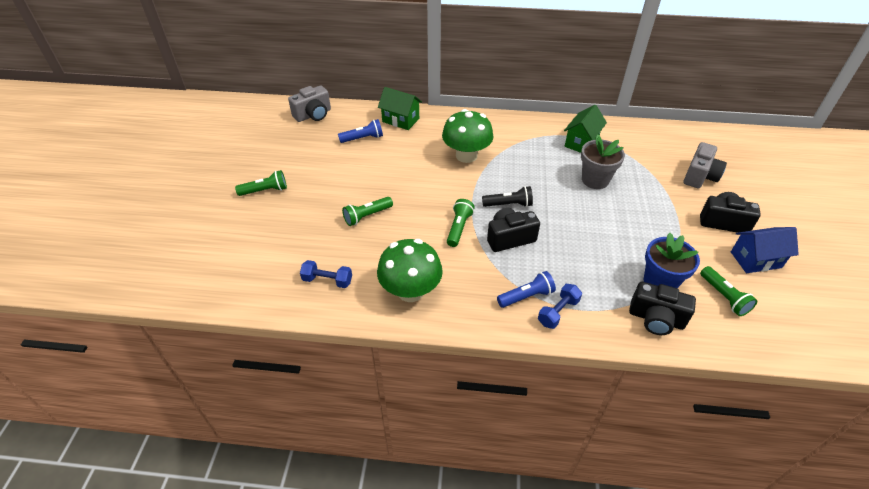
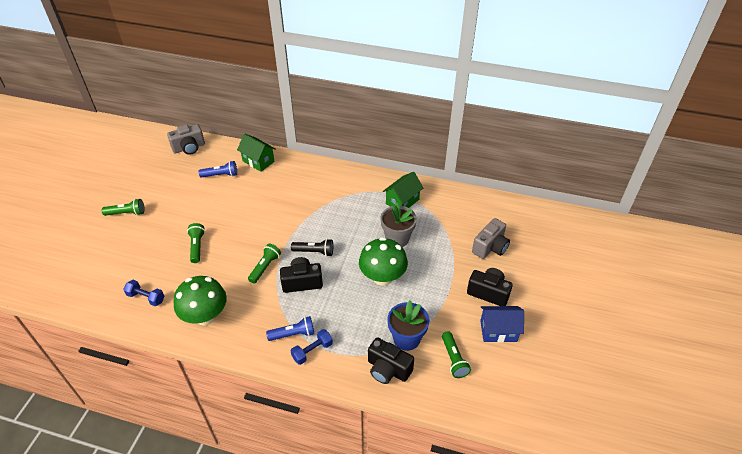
camera: 10 degrees right, 0 degrees up
(367, 216) = (197, 246): green flashlight -> green flashlight turned 105 degrees clockwise
(466, 155) = (299, 202): green mushroom -> green mushroom (382, 277)

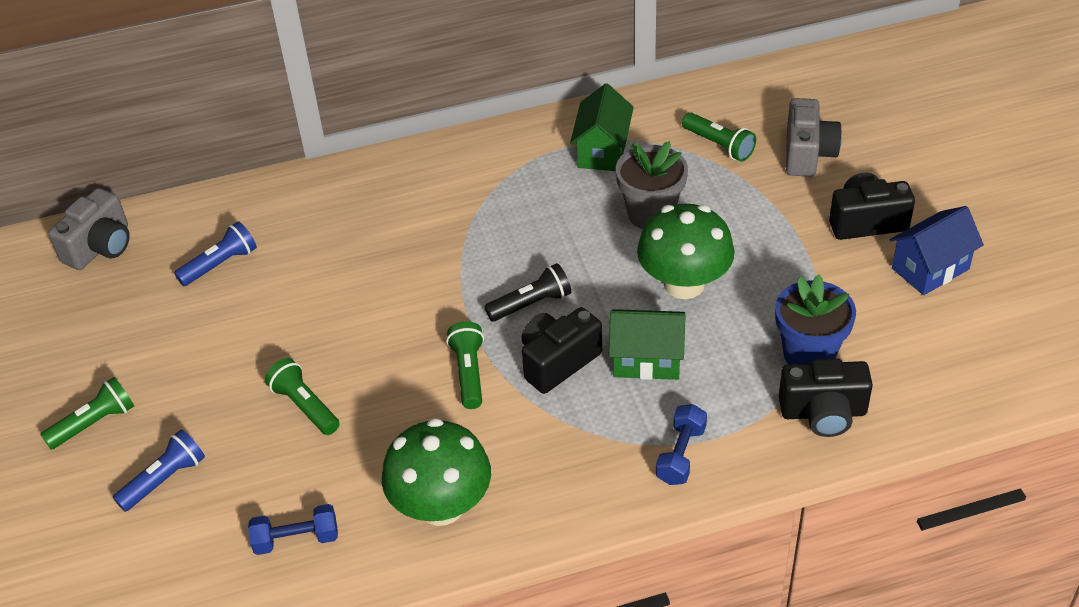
camera: 30 degrees left, 0 degrees up
(258, 161) = (271, 206): green house -> green house (647, 360)
(293, 334) = (624, 448): blue flashlight -> blue flashlight (164, 479)
(454, 359) = (905, 343): green flashlight -> green flashlight (719, 145)

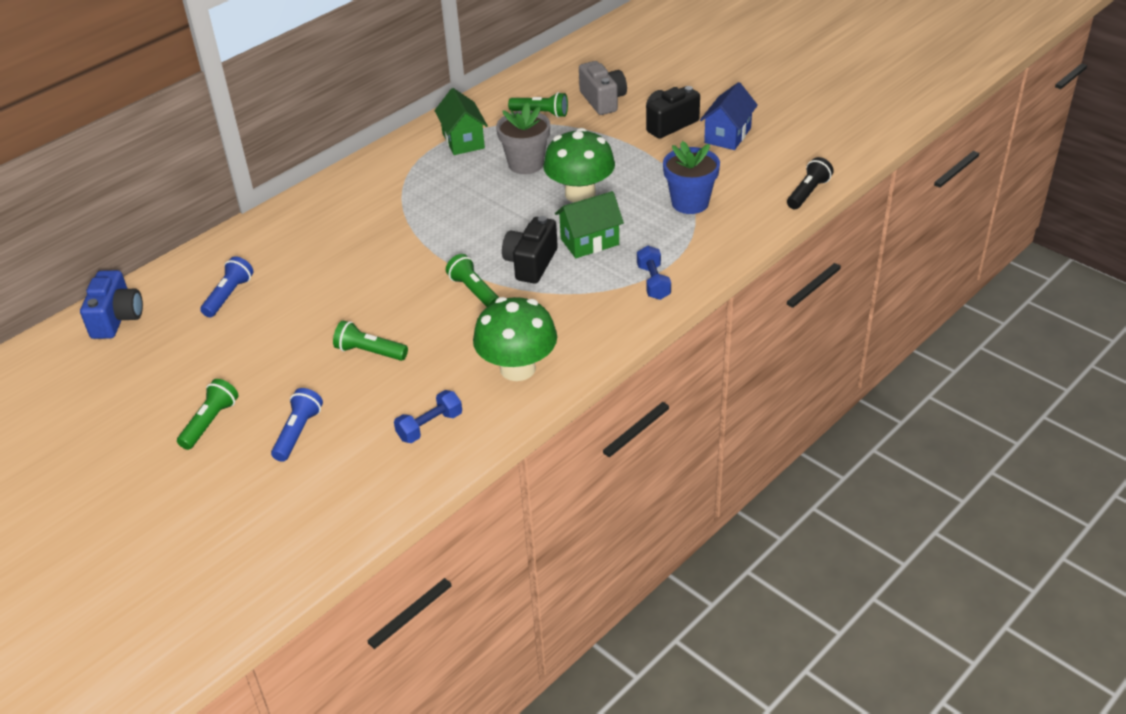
camera: 30 degrees left, 5 degrees down
(100, 247) = (117, 319): grey camera -> blue camera
(531, 304) = (485, 239): black flashlight -> black flashlight (808, 193)
(823, 413) = (723, 229): black camera -> none

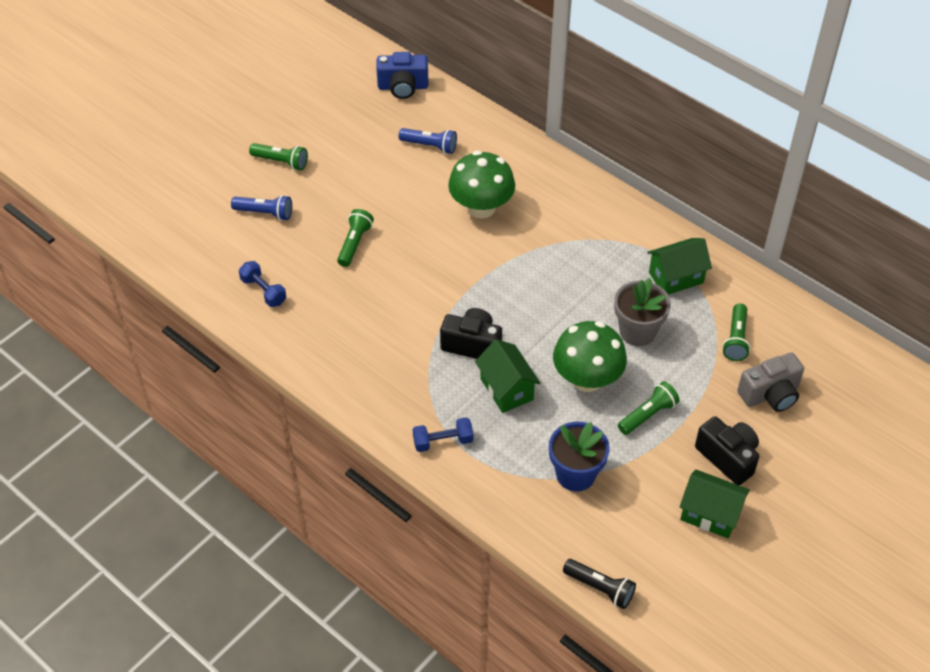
camera: 85 degrees right, 10 degrees up
(474, 291) = (432, 305): green flashlight -> green flashlight (648, 415)
(517, 368) = (327, 343): green mushroom -> green mushroom (481, 207)
(727, 135) = (710, 514): blue house -> green house

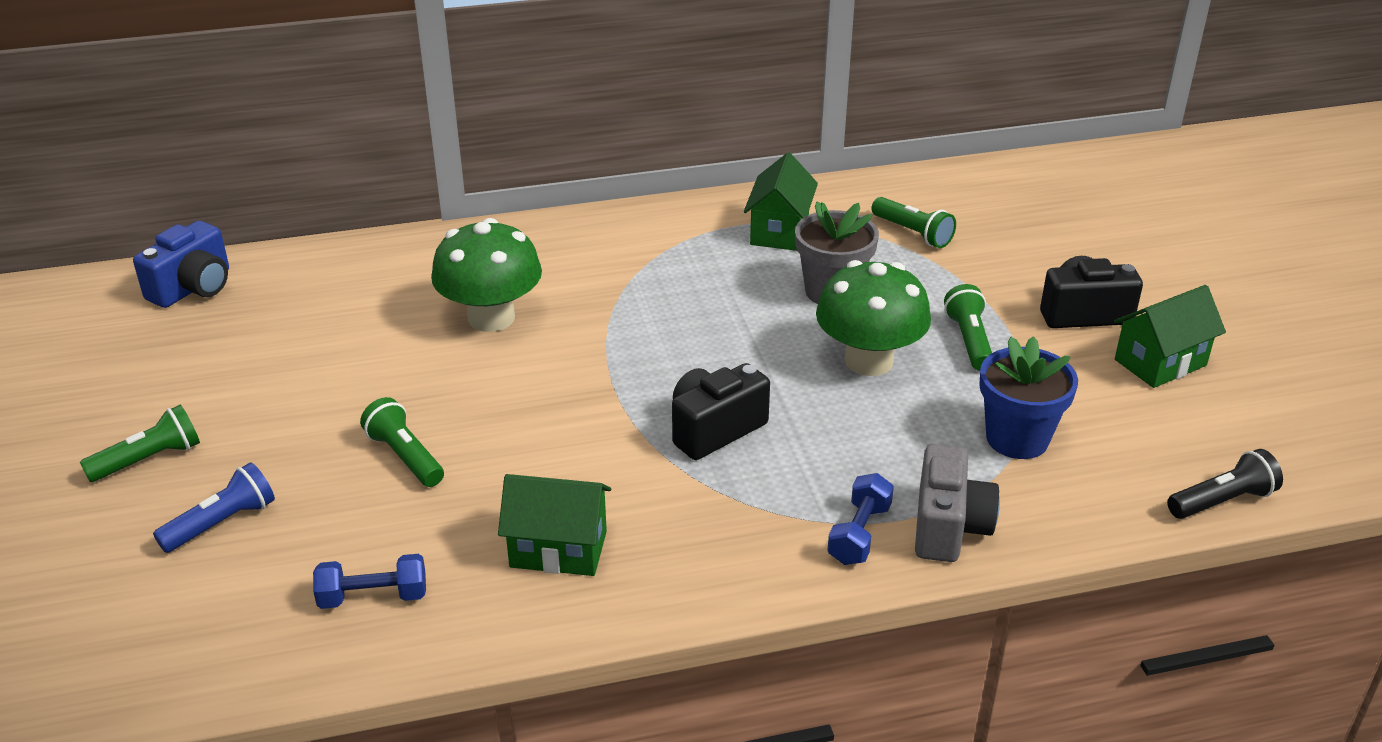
camera: 55 degrees left, 15 degrees down
(430, 146) = (328, 311): blue flashlight -> none
(506, 389) = (821, 433): green house -> green house (558, 549)
(770, 394) = (1014, 246): grey camera -> grey camera (948, 527)

